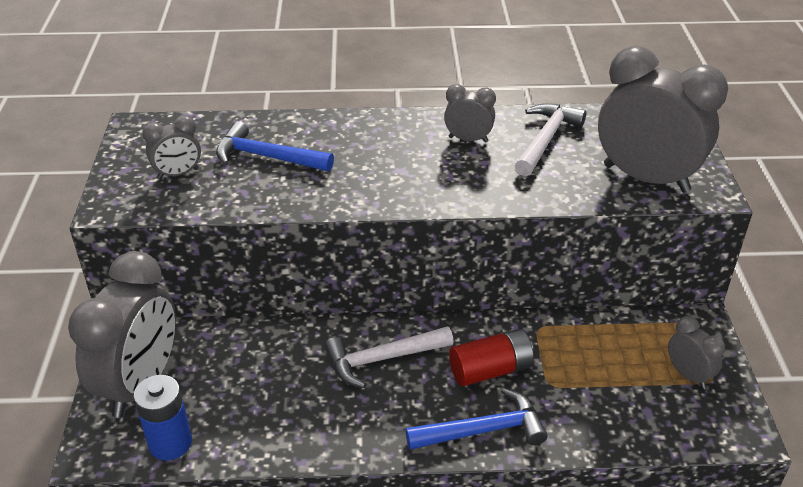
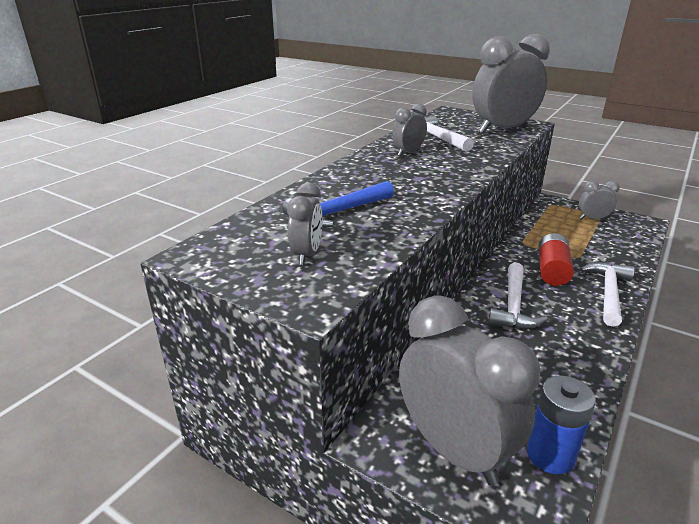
camera: 55 degrees left, 10 degrees down
(483, 430) = (608, 293): blue hammer -> white hammer

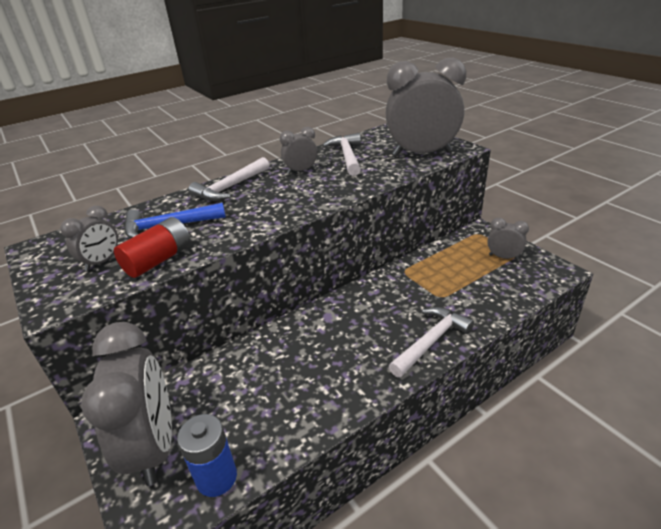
camera: 25 degrees right, 5 degrees up
(513, 305) = (328, 333): white hammer -> white hammer (230, 187)
(552, 271) = (400, 306): red battery -> red battery (158, 260)

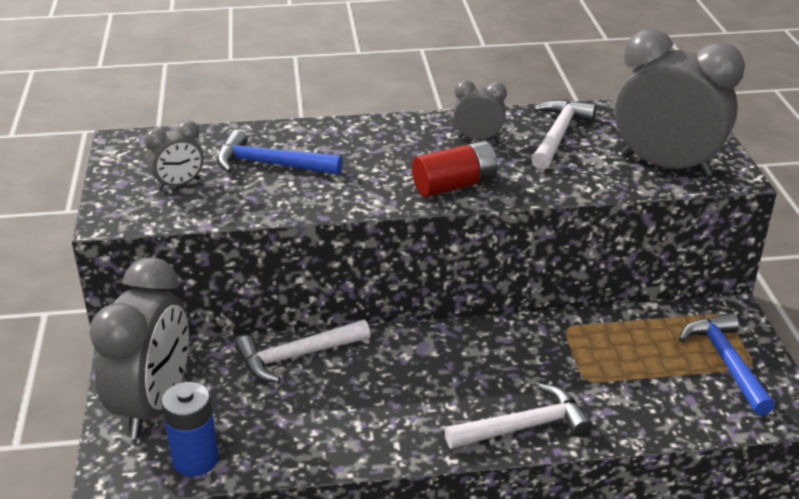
camera: 25 degrees right, 0 degrees up
(158, 260) = (235, 203): red battery -> red battery (454, 185)
(230, 187) = (374, 133): white hammer -> white hammer (297, 356)
(503, 257) = (726, 362): grey clock -> blue hammer

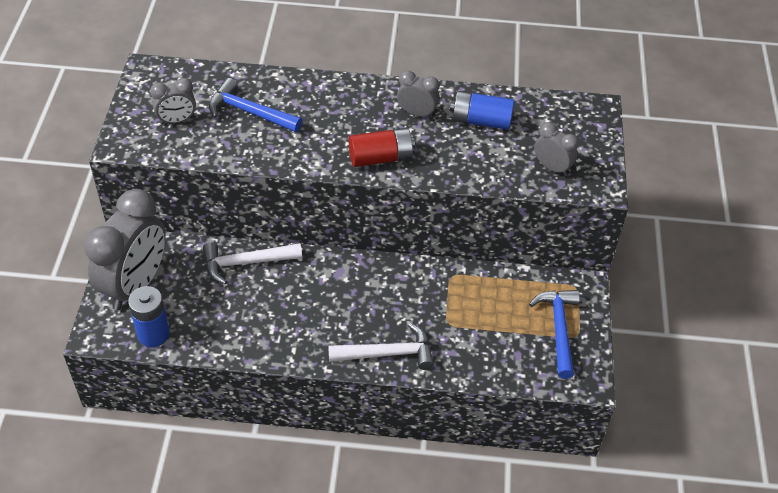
camera: 10 degrees right, 15 degrees up
(558, 135) = (481, 121): white hammer -> blue battery
(665, 166) = (552, 167): grey clock -> grey clock, size x0.47

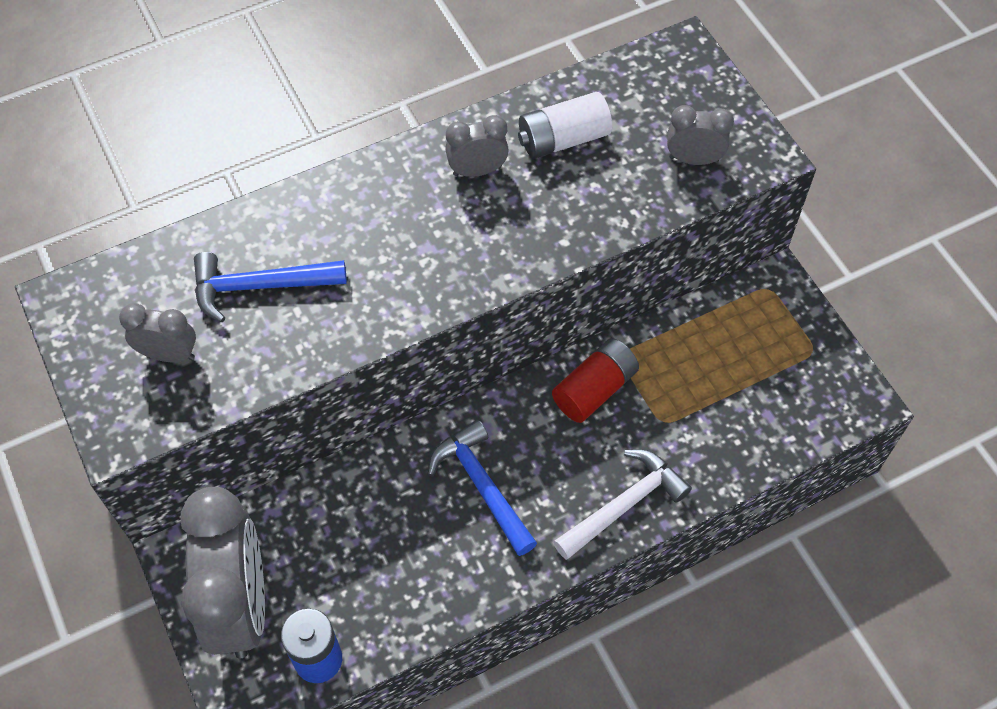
camera: 30 degrees left, 10 degrees up
(177, 120) = (169, 354): grey clock -> grey clock turned 120 degrees counterclockwise
(246, 263) = (361, 487): white hammer -> none
(380, 158) = (481, 260): red battery -> red battery (594, 389)
(481, 121) = (563, 139): blue battery -> white battery
(558, 329) = (789, 354): blue hammer -> blue hammer (482, 486)

